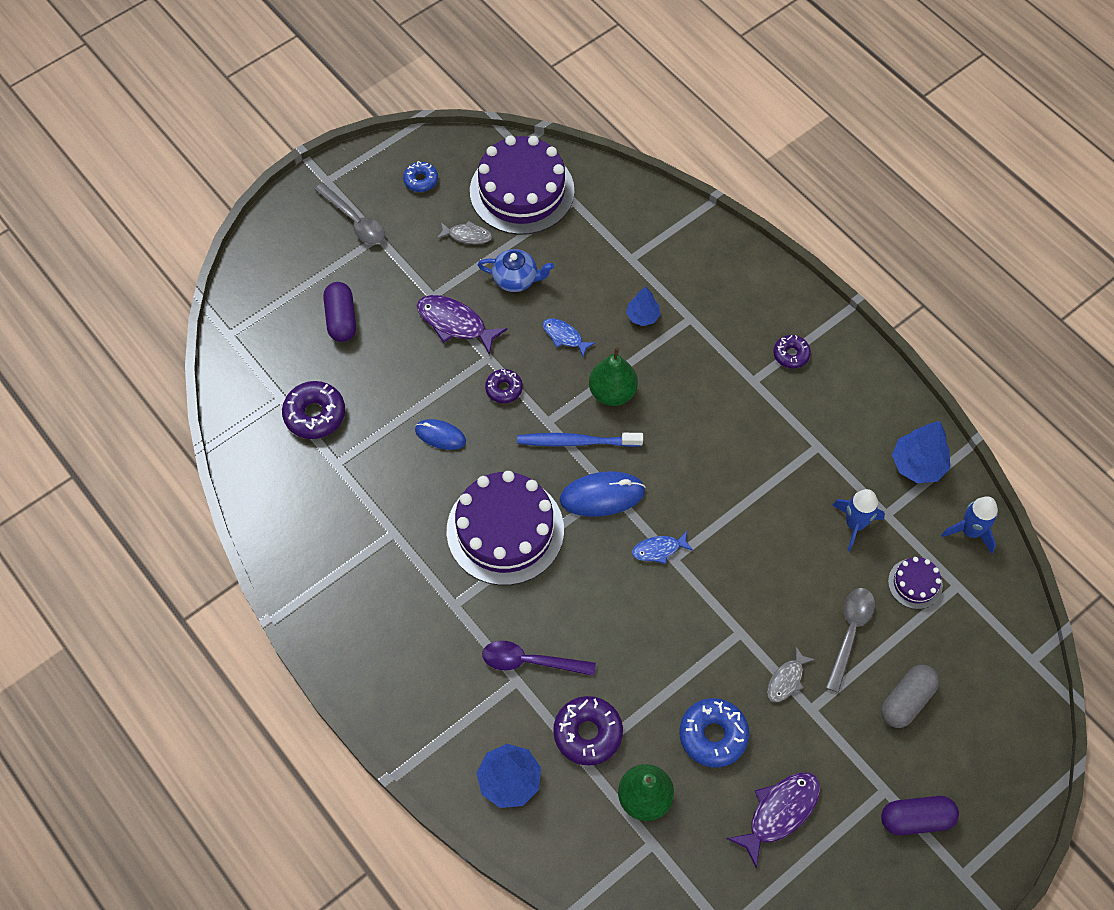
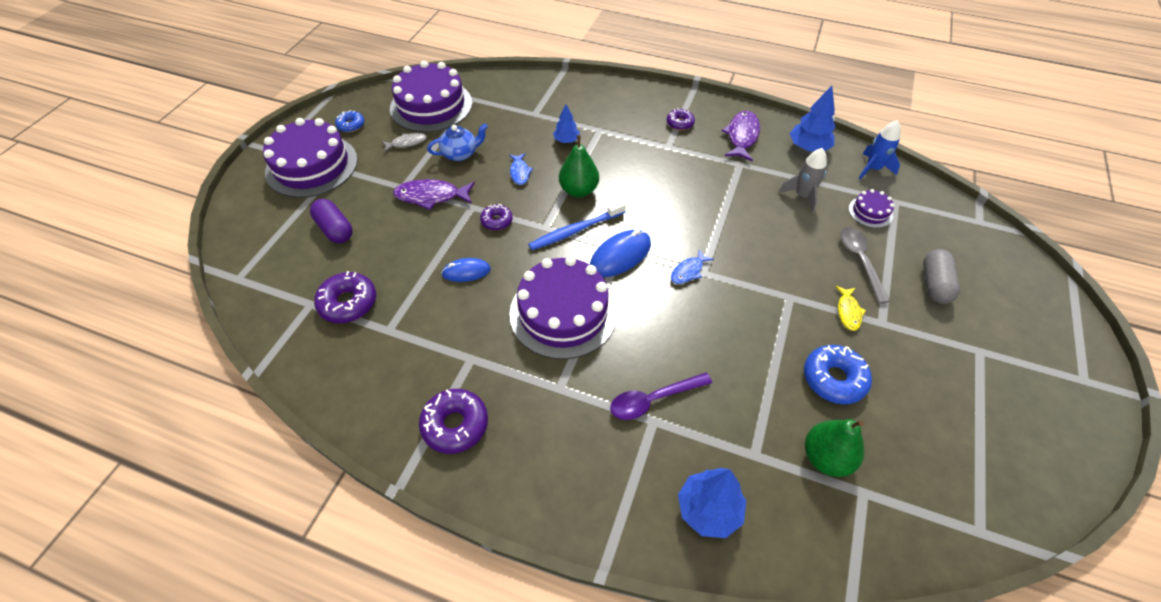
camera: 30 degrees left, 10 degrees down
(355, 221) = (312, 166): grey spoon -> purple cake
(564, 336) = (520, 172): blue fish -> blue fish turned 105 degrees counterclockwise
(587, 733) = (741, 431): purple donut -> purple donut (455, 425)
(779, 812) = (929, 409): purple fish -> purple fish (742, 136)
(786, 679) = (848, 312): grey fish -> yellow fish
(854, 524) = (802, 196): blue rocket -> grey rocket
(916, 819) = (1017, 359): purple capsule -> none

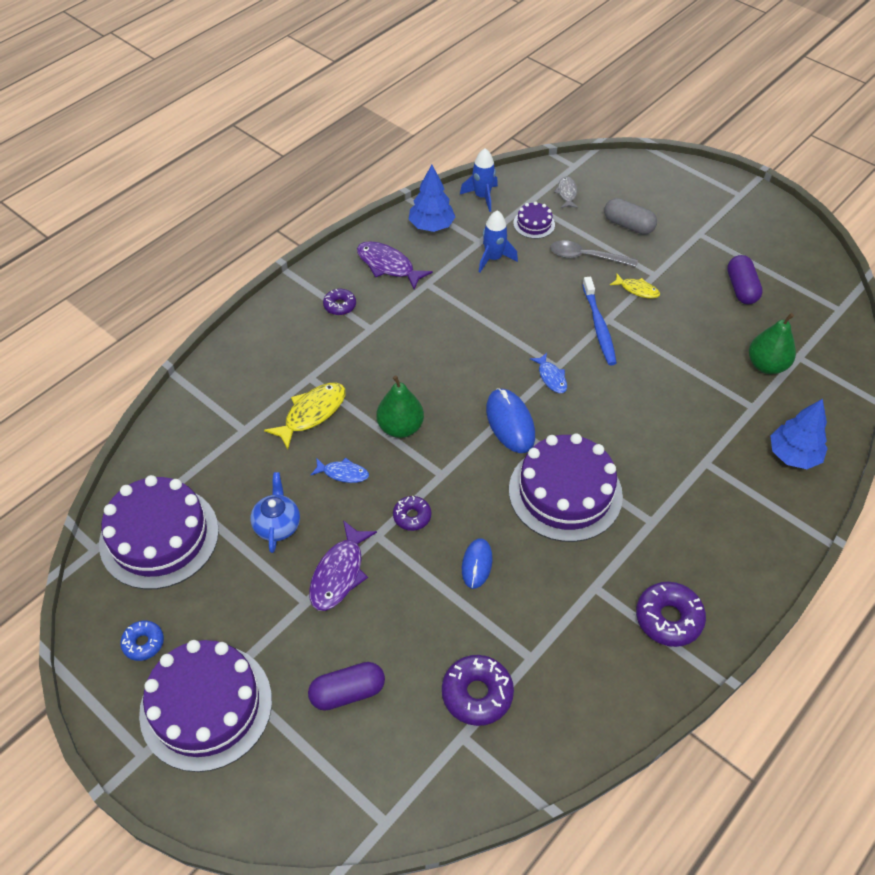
camera: 70 degrees left, 0 degrees up
(407, 143) = (222, 581): grey fish -> grey fish (567, 193)
(566, 140) = (312, 413): blue tree -> yellow fish
(575, 230) = (459, 449): blue toothbrush -> blue toothbrush (599, 326)
(652, 400) = (684, 456): purple spoon -> none
(802, 196) = (493, 258): grey rocket -> blue rocket
(834, 379) = (699, 329): blue donut -> none
(927, 409) = (741, 288): none -> purple capsule

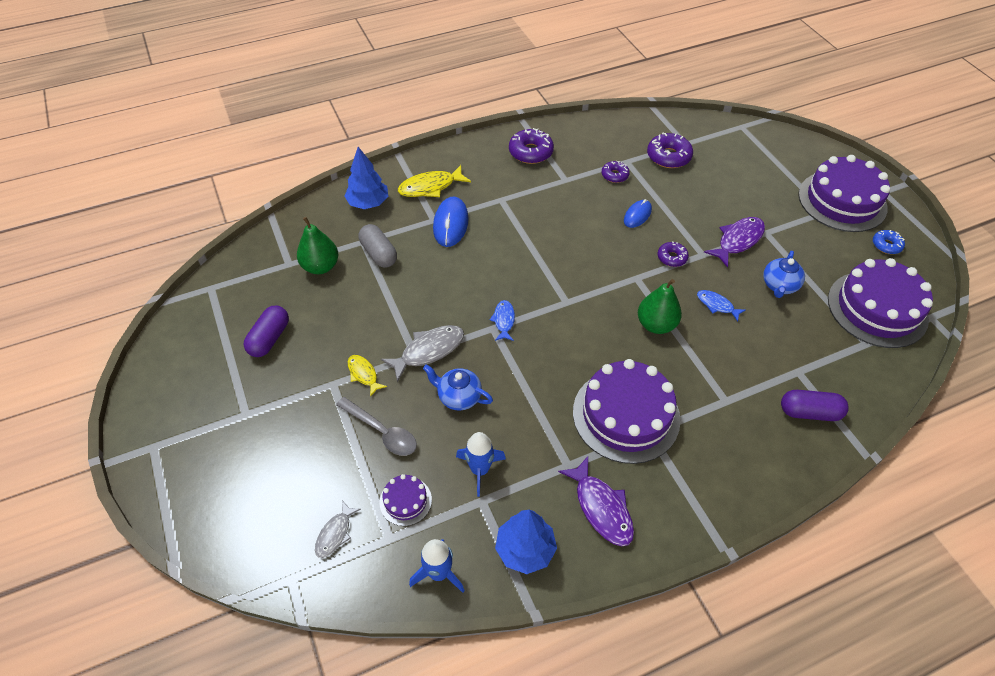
camera: 155 degrees left, 0 degrees up
(312, 413) = (732, 364): yellow fish -> yellow fish (430, 187)
(340, 305) = (673, 473): purple donut -> purple donut (614, 175)
(347, 692) = (748, 180): purple capsule -> purple capsule (809, 412)
(510, 423) = (561, 296): blue mouse -> blue mouse (450, 224)
(545, 300) = (458, 397): none -> blue teapot
(565, 492) = (549, 235): purple cake -> purple cake (626, 415)
(599, 326) = (428, 351): blue toothbrush -> grey fish
(628, 225) = (306, 455): grey capsule -> grey capsule (379, 254)

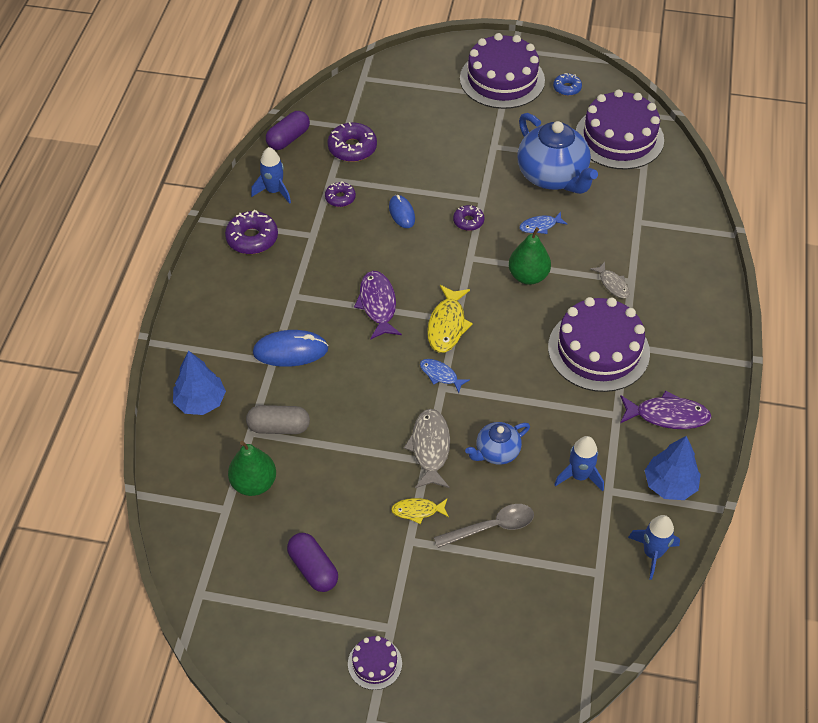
camera: 55 degrees left, 0 degrees up
(335, 533) = (568, 610): grey fish -> grey fish (612, 284)
(405, 501) = (572, 544): purple cake -> purple cake (375, 663)
(430, 187) = (225, 340): yellow fish -> yellow fish (447, 325)
(450, 224) = (290, 351): blue mouse -> blue mouse turned 45 degrees counterclockwise
(584, 140) = (274, 191): none -> blue rocket
(738, 241) = (487, 169): purple fish -> purple fish (378, 305)
(779, 286) = (552, 176): blue teapot -> blue teapot, size x1.90
(809, 412) = (676, 240): purple capsule -> purple capsule (288, 139)

